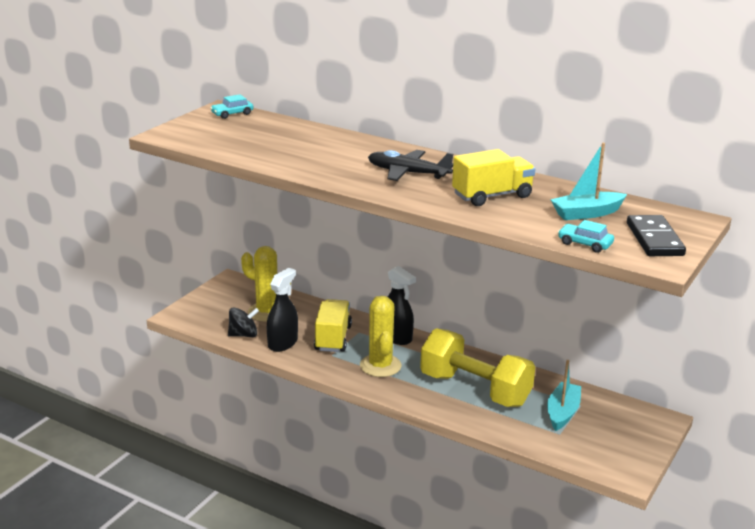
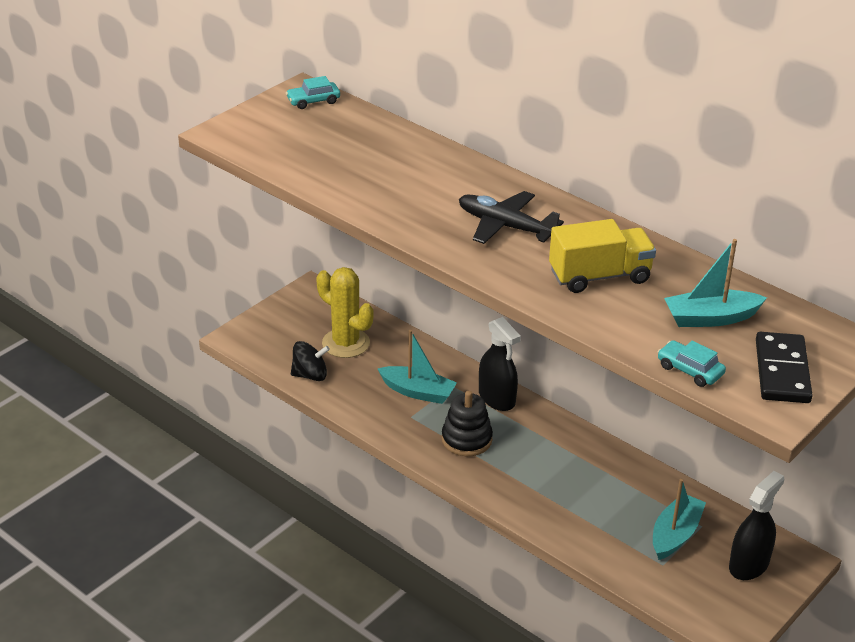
camera: 10 degrees right, 10 degrees up
(283, 343) = (355, 392): black spray bottle -> black spray bottle (749, 565)
(333, 338) = (418, 392): yellow truck -> turquoise boat
(380, 366) = (466, 439): yellow cactus -> black stacking toy
(475, 390) = (575, 488): yellow dumbbell -> none

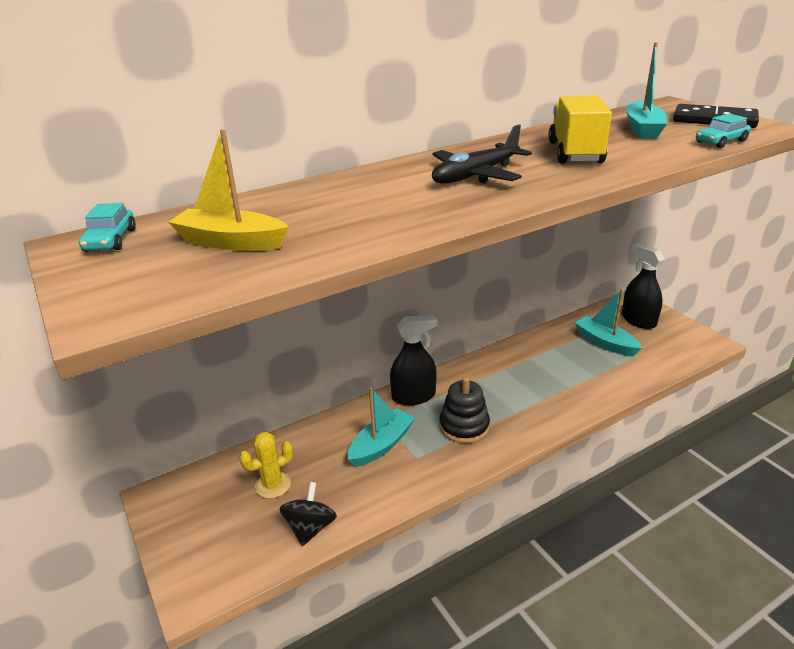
camera: 70 degrees left, 5 degrees down
(327, 145) = (231, 242): none -> yellow boat
(346, 343) = (273, 485): yellow cactus -> yellow cactus, size x0.64

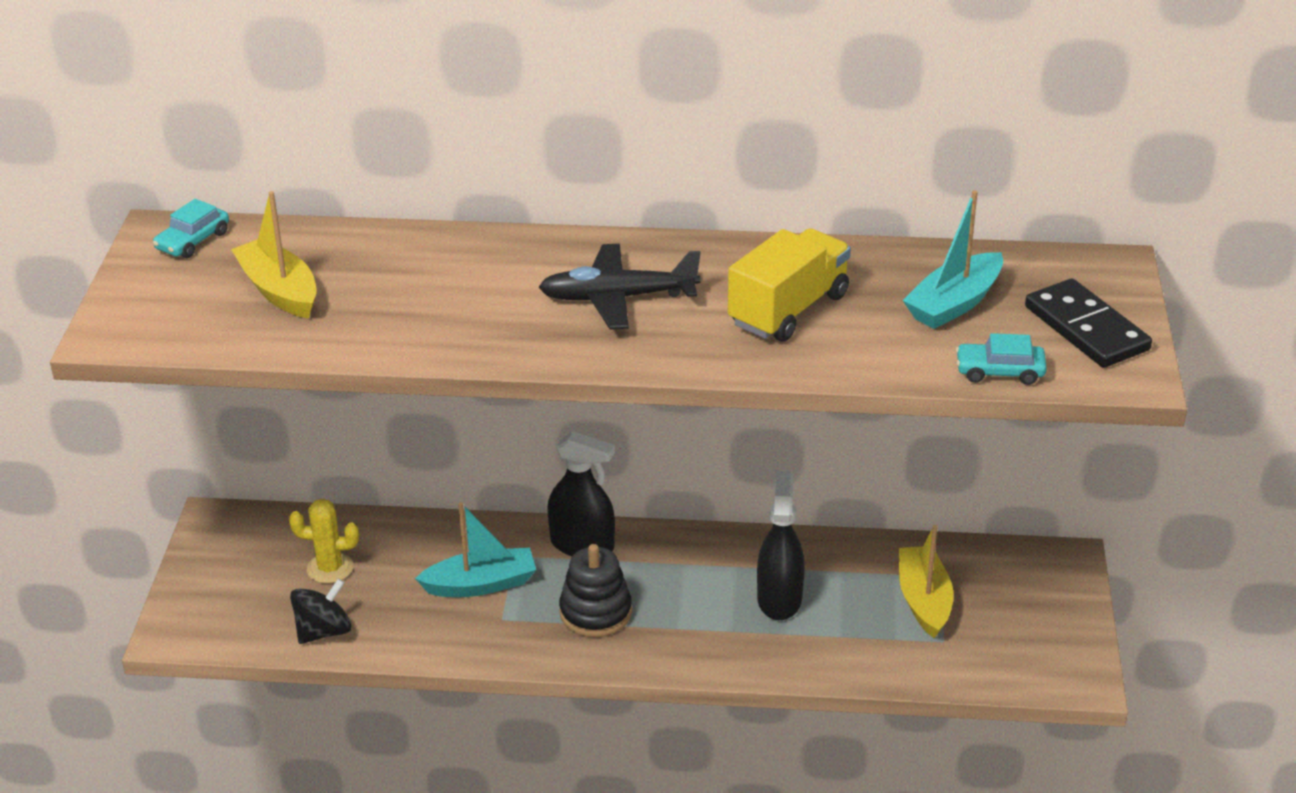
camera: 35 degrees right, 5 degrees up
(605, 343) = (924, 600): turquoise boat -> yellow boat
(638, 320) = (1025, 593): black spray bottle -> black spray bottle (779, 599)

